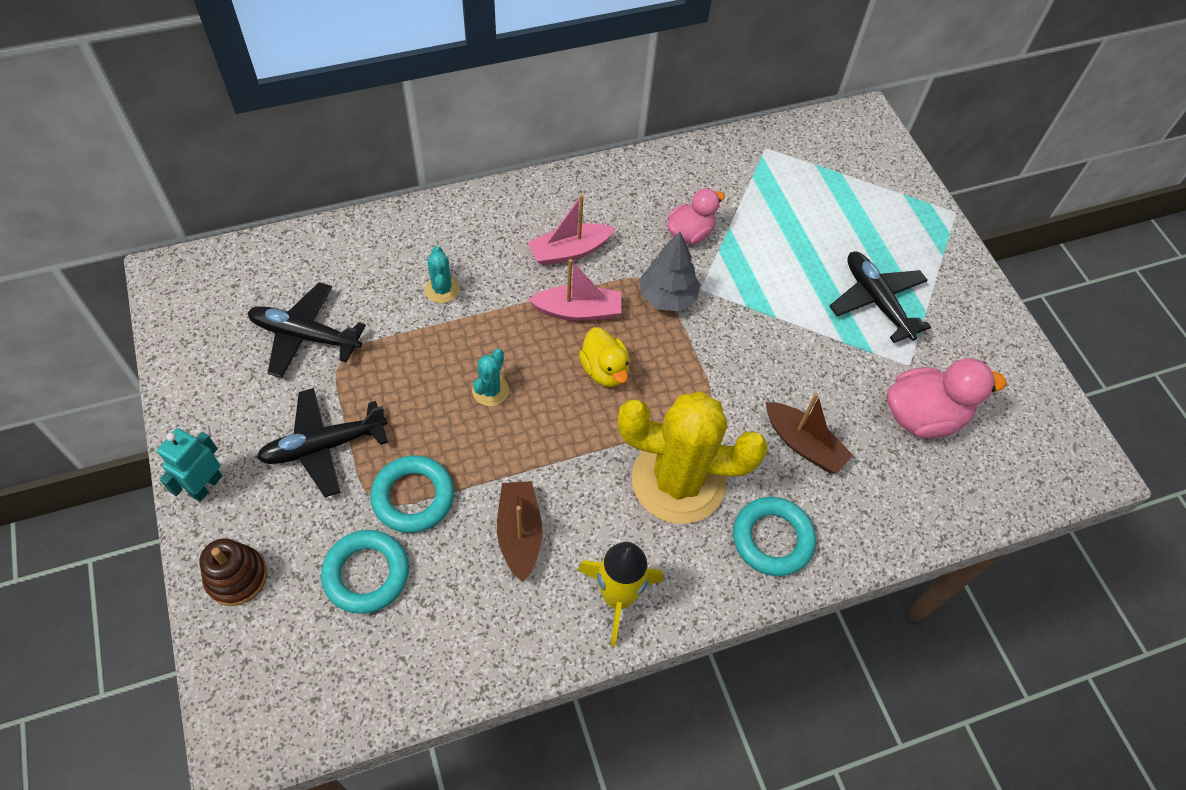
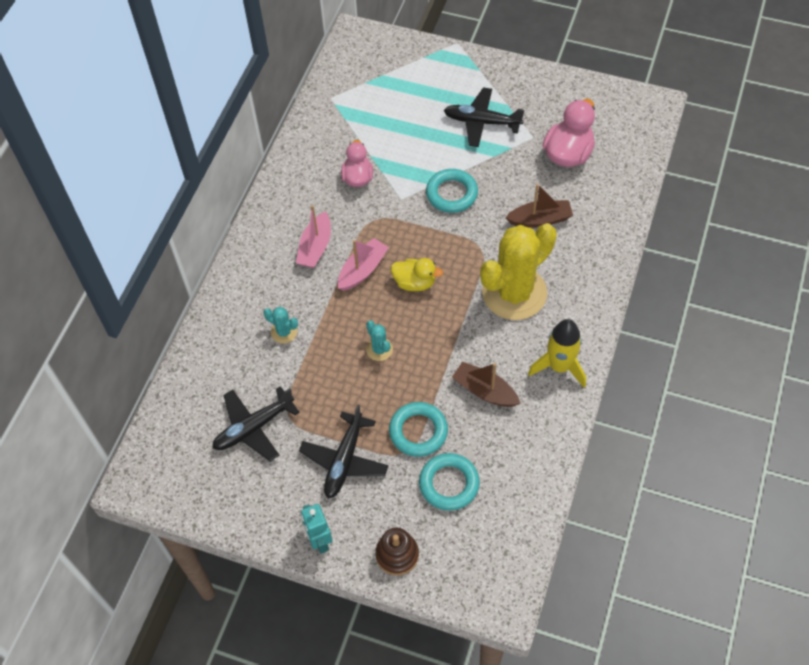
camera: 45 degrees left, 0 degrees up
(667, 297) = (392, 219): grey tree -> none
(772, 539) = (582, 272): turquoise ring -> turquoise ring (451, 194)

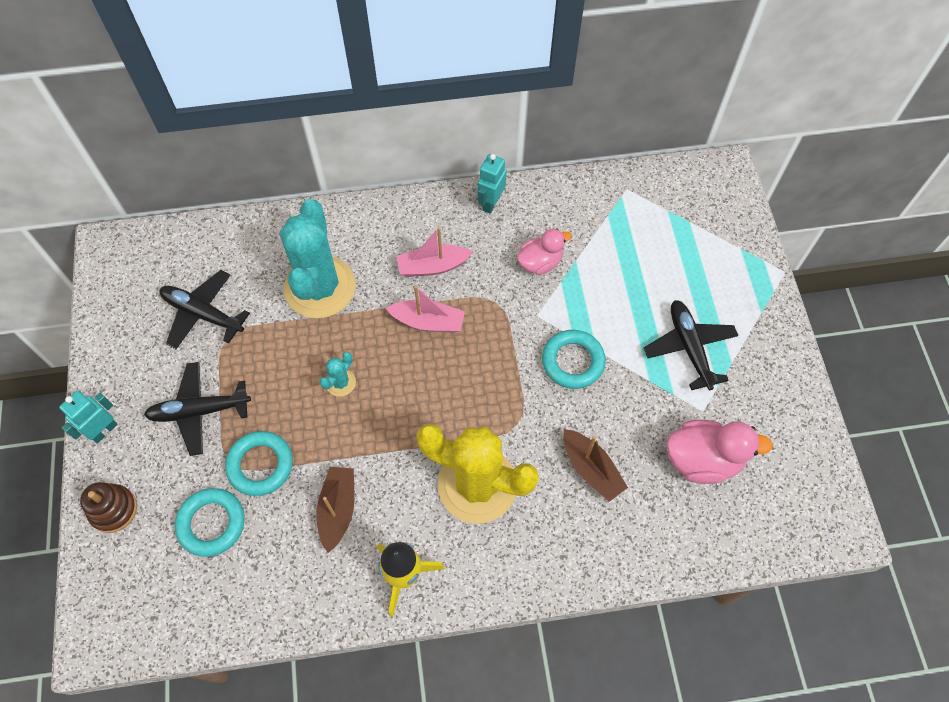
camera: 60 degrees right, 5 degrees up
(284, 186) = (491, 203): none -> turquoise robot
(284, 332) = (320, 287): turquoise cactus -> turquoise cactus, size x2.48
(414, 283) = (438, 378): yellow duck -> none

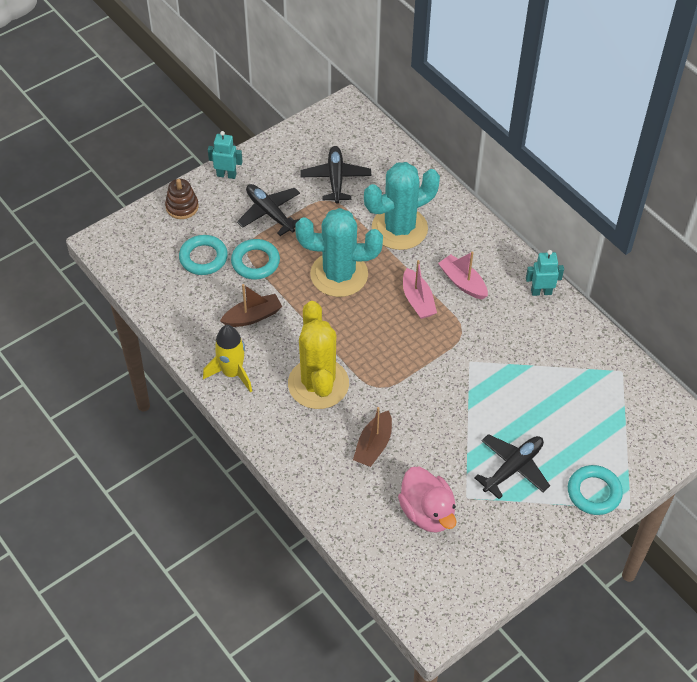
camera: 60 degrees right, 10 degrees down
(340, 382) = (339, 274): turquoise cactus -> turquoise cactus, size x2.48
(540, 263) = (514, 344): pink duck -> none
(573, 361) = (448, 399): turquoise ring -> turquoise ring (594, 492)

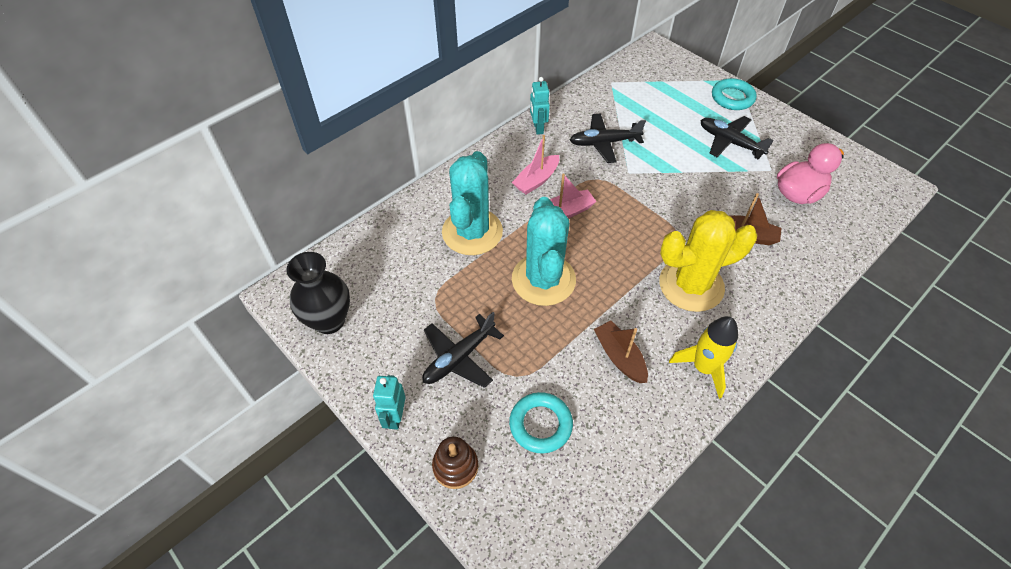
camera: 95 degrees left, 0 degrees up
(255, 262) = (538, 364): turquoise ring -> none
(316, 136) = (329, 320): none -> black vase
(335, 179) = (401, 295): black plane -> black plane (604, 143)
(399, 228) = (472, 232): turquoise cactus -> turquoise cactus turned 45 degrees clockwise

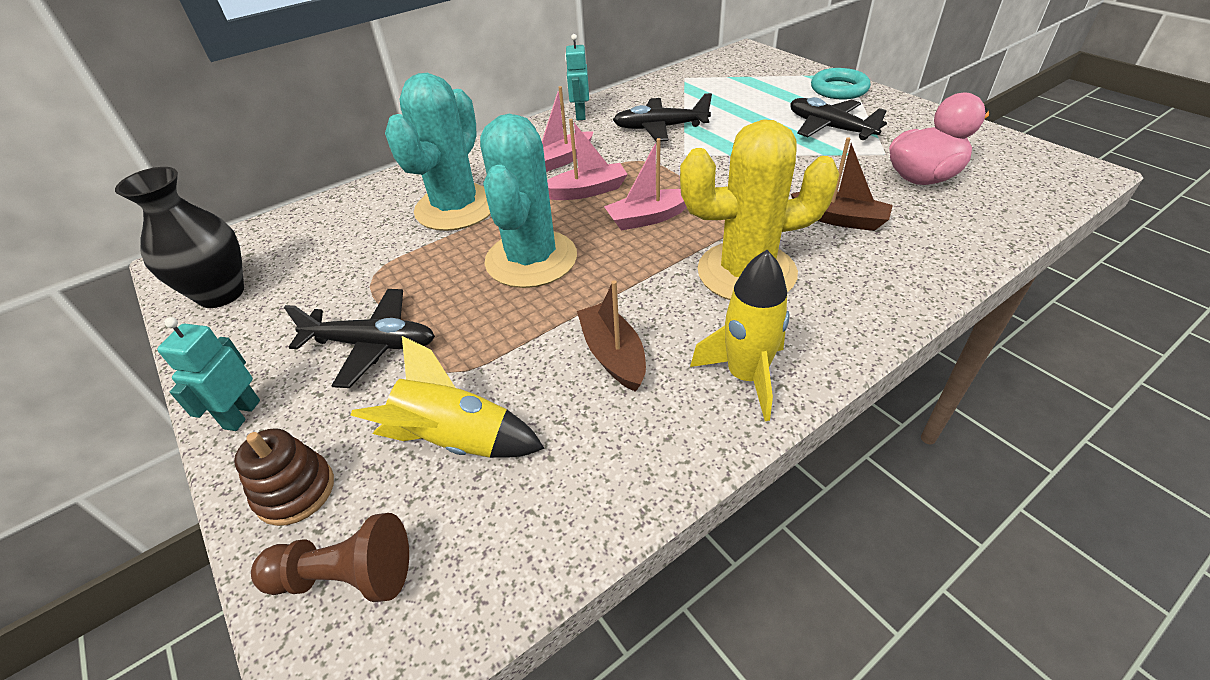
camera: 10 degrees right, 10 degrees down
(459, 358) = (372, 344): black plane -> black plane turned 135 degrees counterclockwise
(508, 514) = (346, 576): none -> brown pawn
(540, 424) = (456, 440): turquoise ring -> yellow rocket
(616, 238) = (648, 218): none -> pink boat

